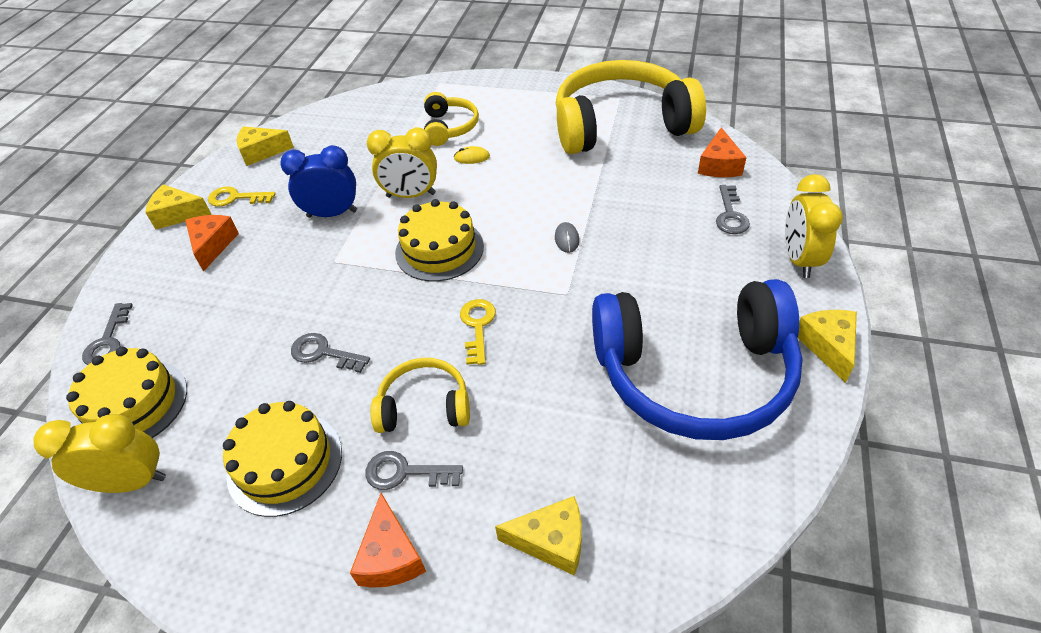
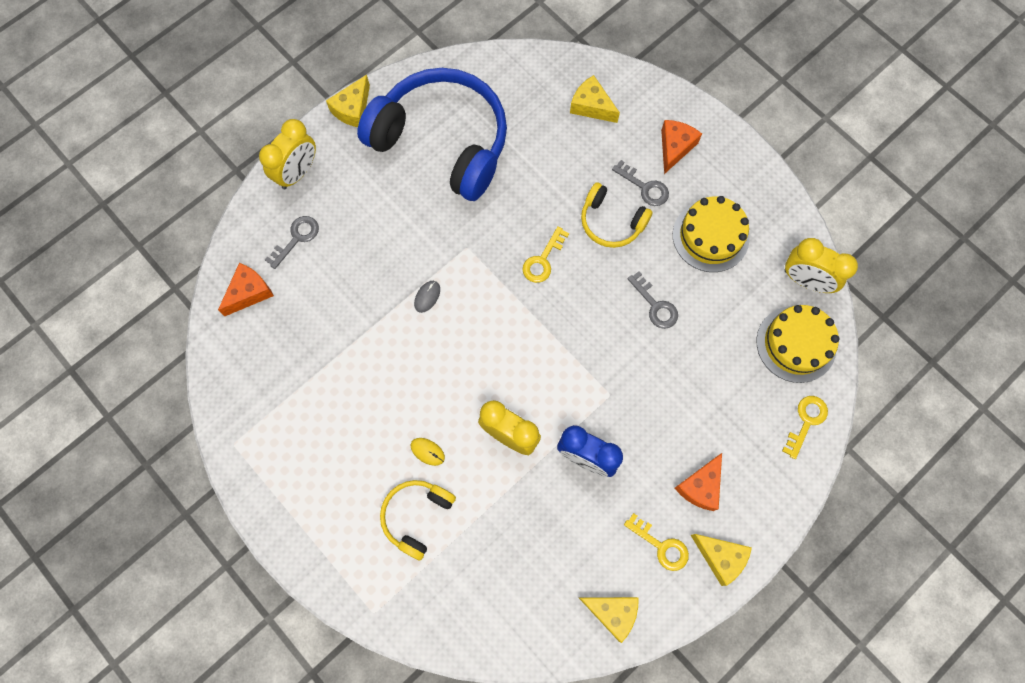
camera: 150 degrees left, 25 degrees up
(108, 341) = (806, 421): grey key -> yellow key
(439, 249) = (524, 351): yellow cake -> none
(621, 125) = (271, 401): yellow headphones -> none

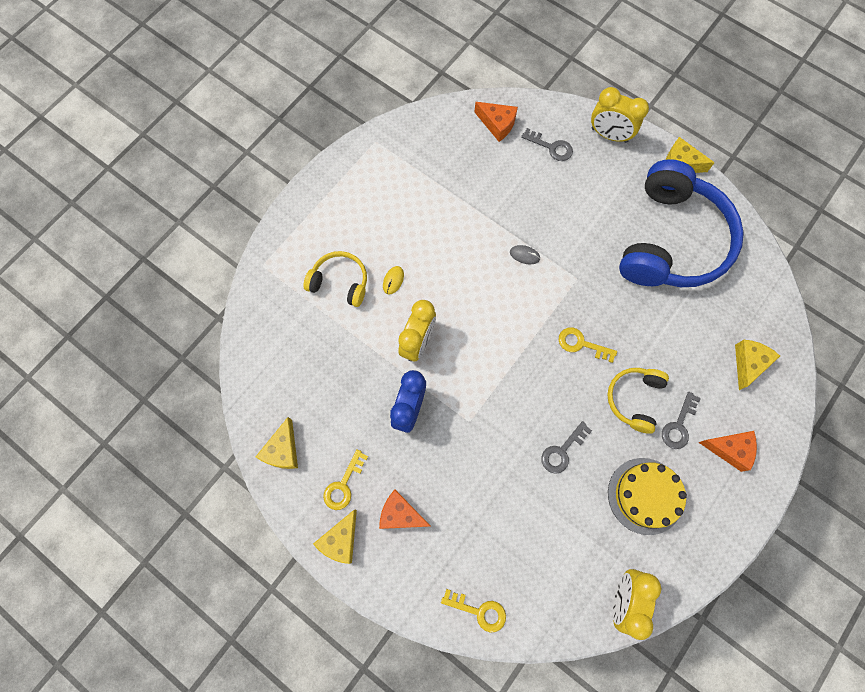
camera: 80 degrees right, 0 degrees up
(796, 344) = (554, 594): yellow cake -> none

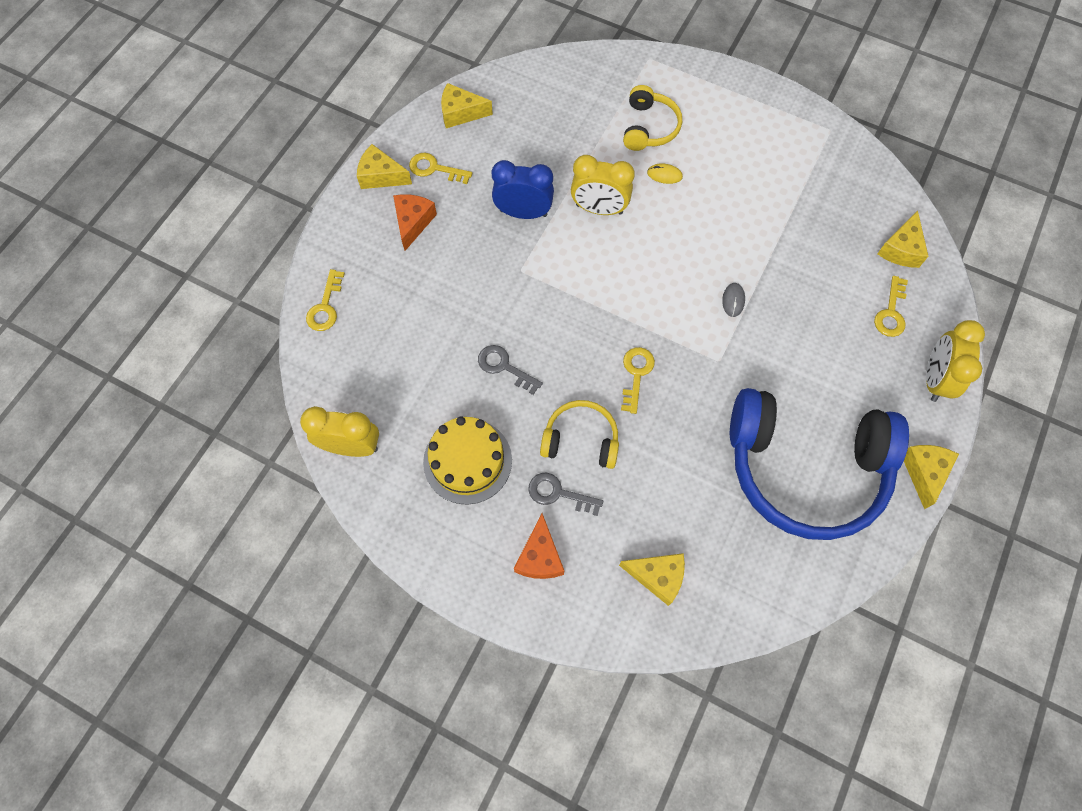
camera: 80 degrees right, 5 degrees down
(497, 124) = (901, 249): orange cheese -> yellow cheese
(551, 147) = (891, 312): grey key -> yellow key

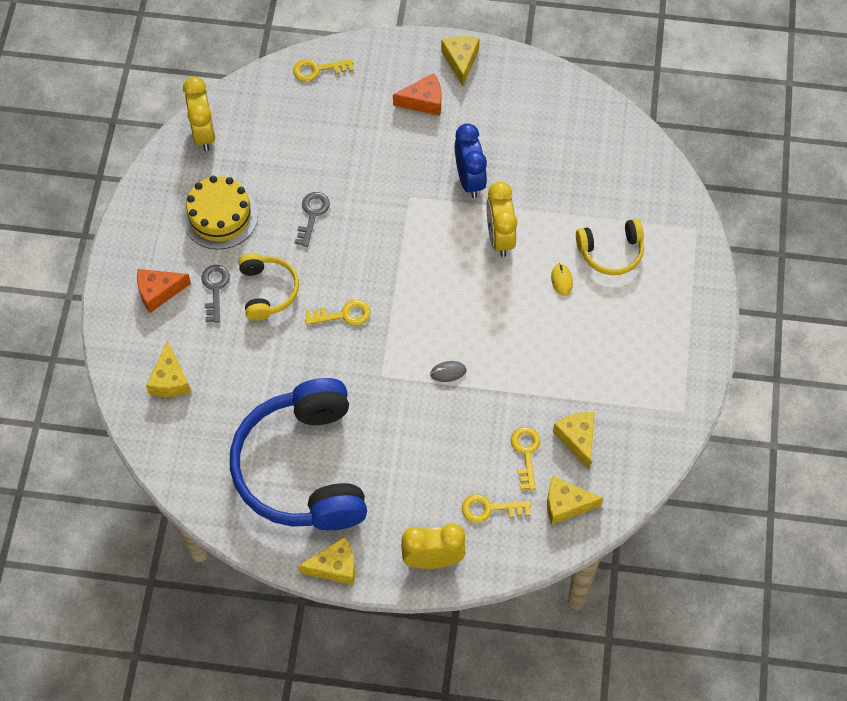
camera: 70 degrees right, 5 degrees down
(434, 169) = (486, 97): yellow key -> yellow key (526, 453)
(461, 113) = (556, 96): yellow cheese -> yellow cheese (577, 439)

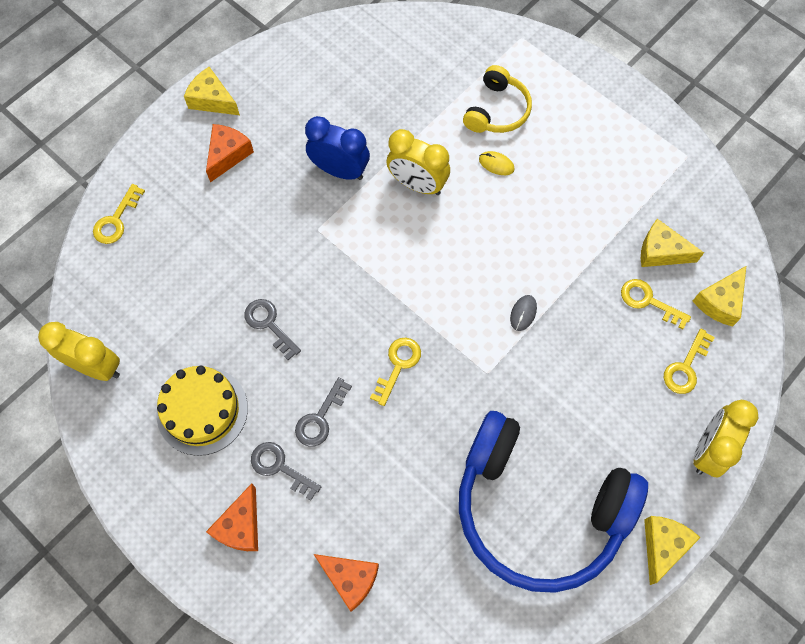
camera: 55 degrees left, 5 degrees up
(170, 380) = (350, 579): yellow cheese -> orange cheese
(267, 291) = (320, 418): yellow headphones -> grey key

